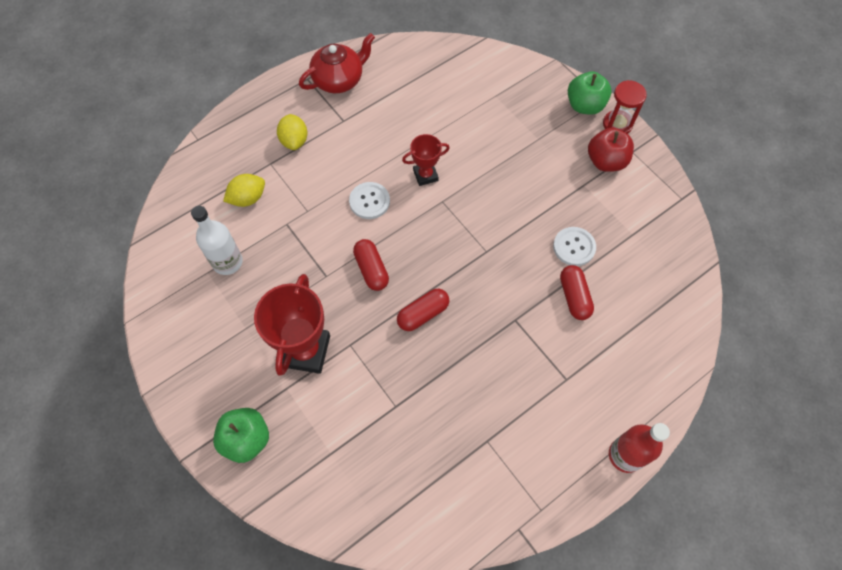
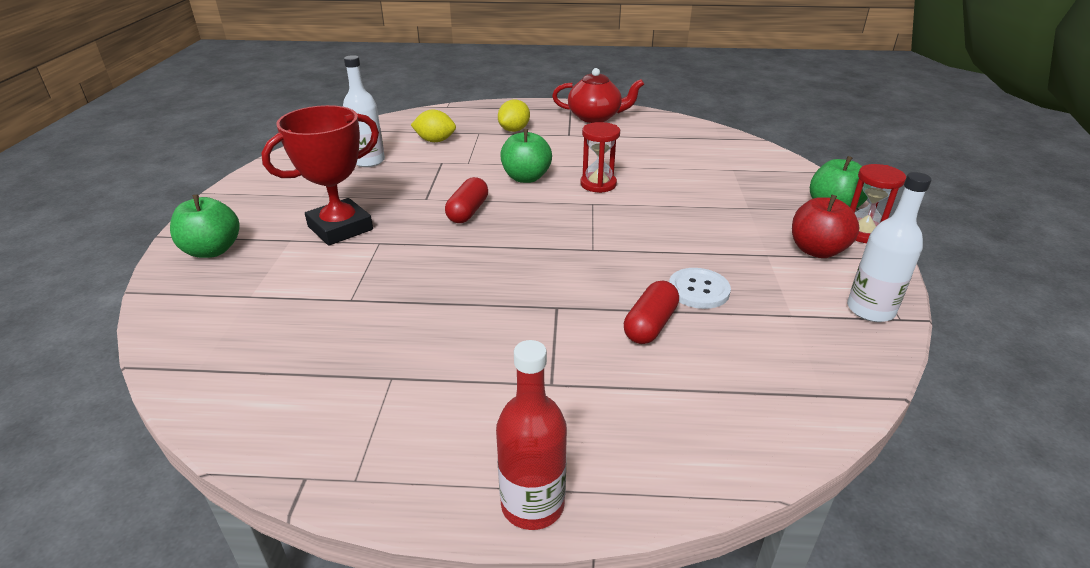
camera: 40 degrees right, 30 degrees down
(369, 201) = (526, 178): white button -> green apple
(423, 314) = (470, 257): red capsule -> none
(425, 175) = (598, 184): red trophy -> red hourglass
(665, 201) = (870, 310): none -> white bottle

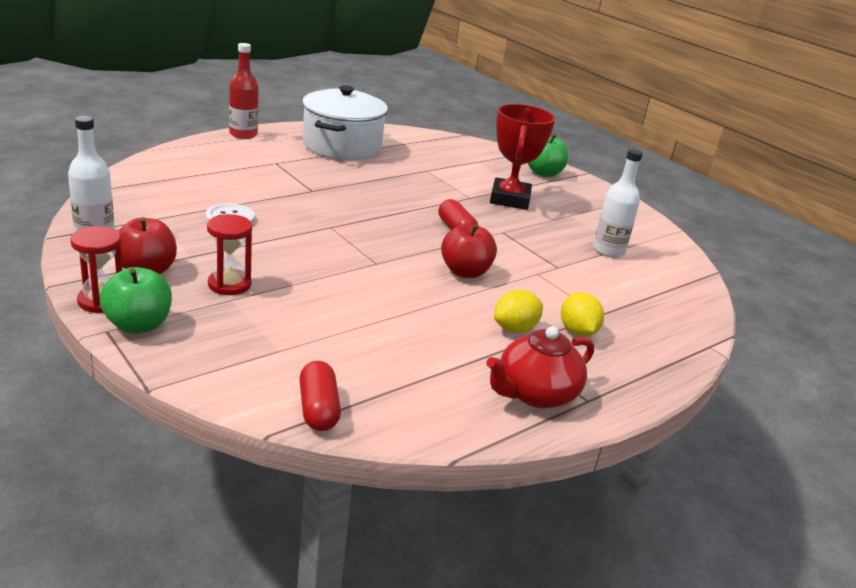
camera: 135 degrees right, 5 degrees down
(390, 397) = (342, 146): none -> white pot
(435, 141) = (612, 289): yellow lemon -> yellow lemon (515, 329)
(526, 178) = (465, 272): green apple -> red apple
(598, 184) = (396, 284): red hourglass -> red hourglass (229, 284)
(650, 325) = (247, 194): red capsule -> red capsule (318, 409)

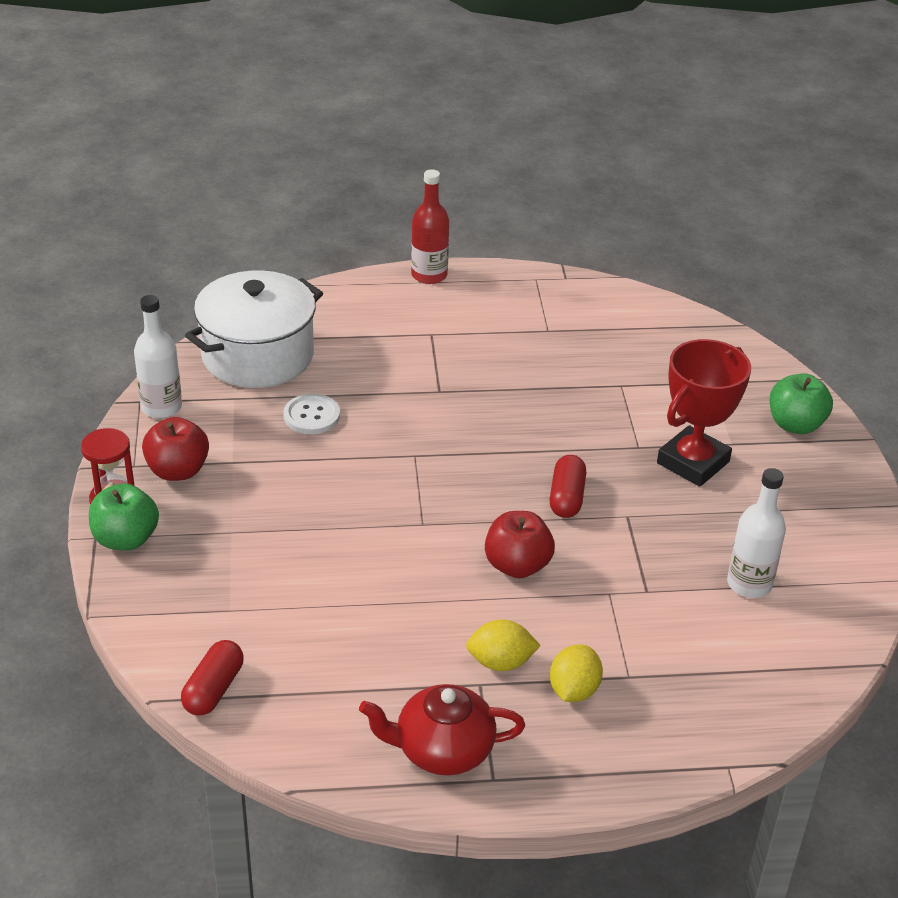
camera: 35 degrees right, 10 degrees up
(229, 284) = (243, 511): red hourglass -> none
(342, 146) = (541, 319): white pot -> white pot (258, 355)

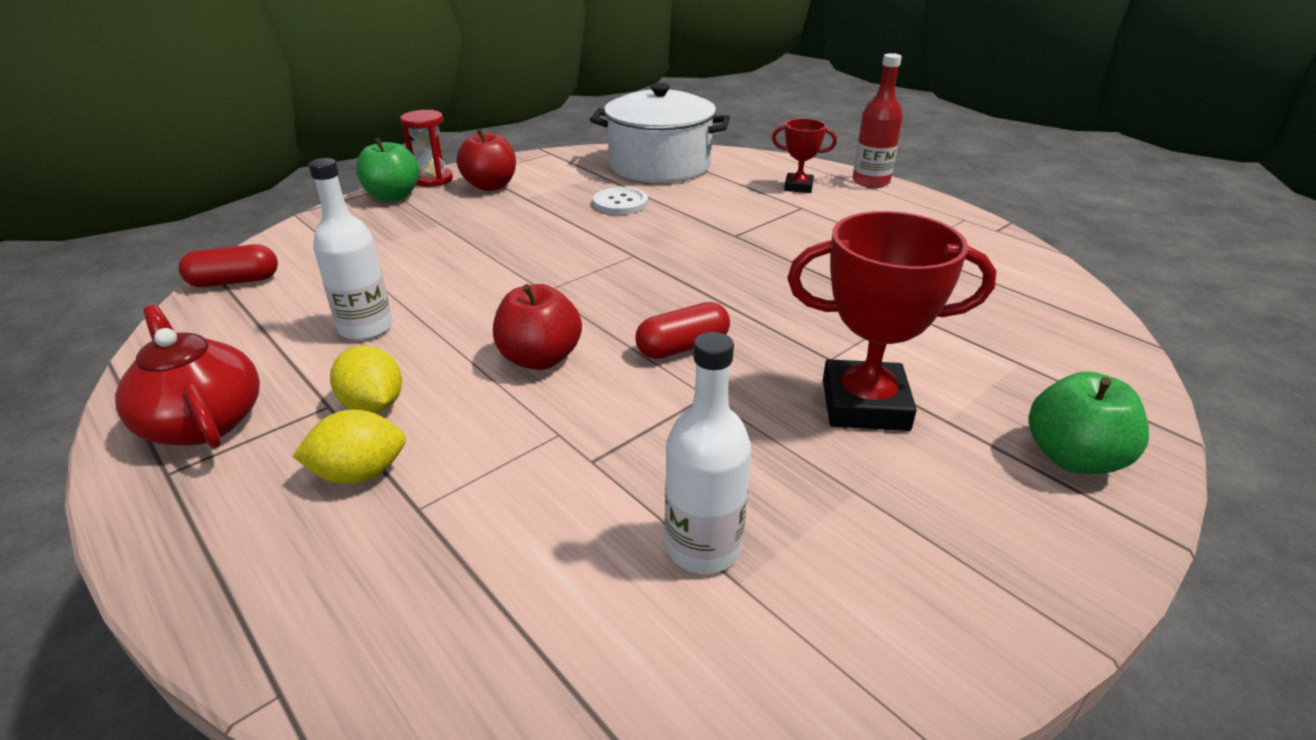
camera: 55 degrees right, 5 degrees down
(161, 407) = (554, 160): white bottle -> white bottle (366, 328)
(395, 313) = (798, 187): none -> red trophy

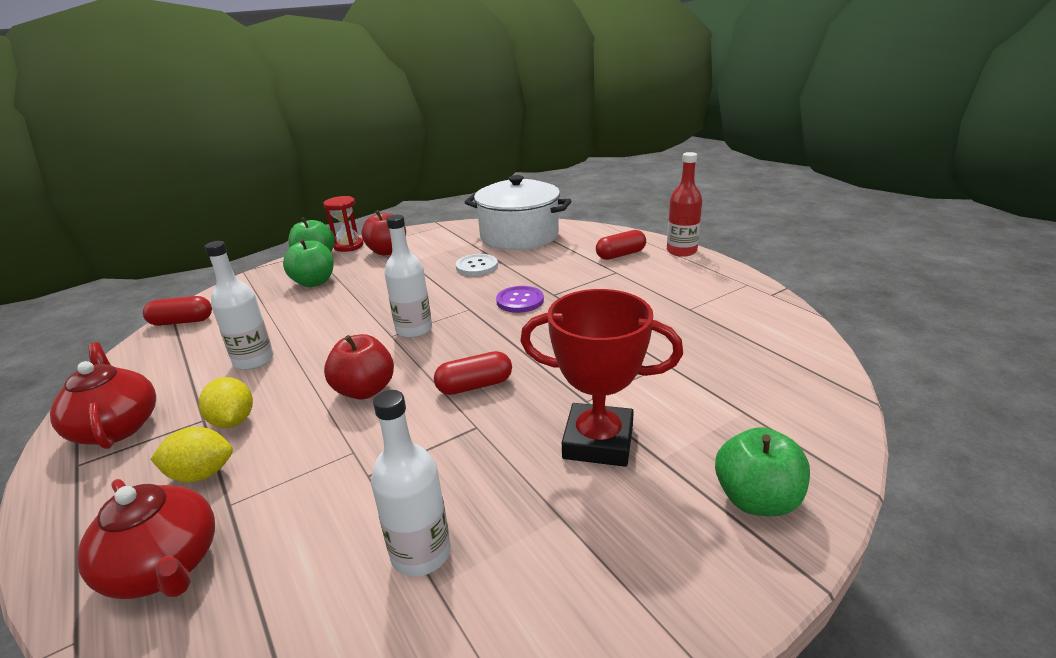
camera: 10 degrees right, 5 degrees down
(364, 592) = (165, 567): none -> red teapot
(405, 226) = (314, 282): none -> green apple
(572, 282) = (414, 329): none -> white bottle
(695, 244) = (520, 301): none -> purple button
(798, 187) = (620, 255): red trophy -> red capsule

